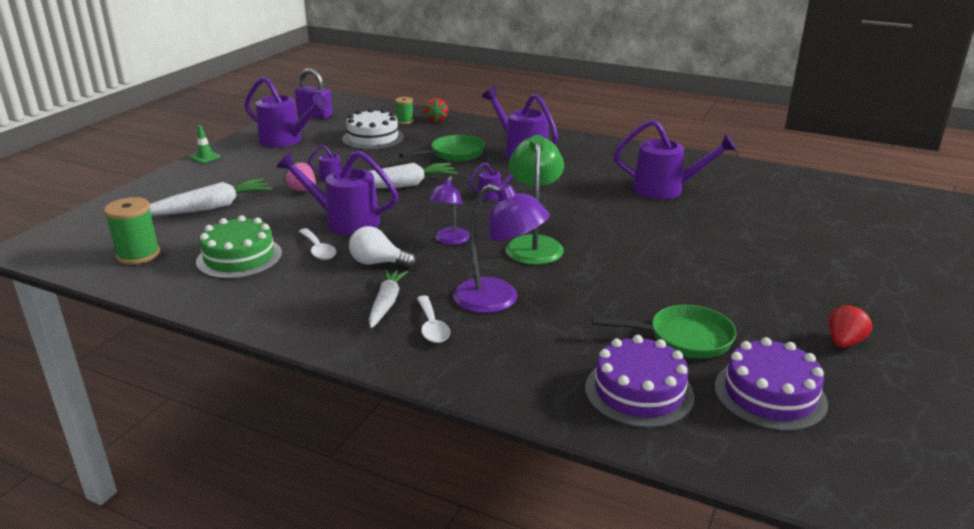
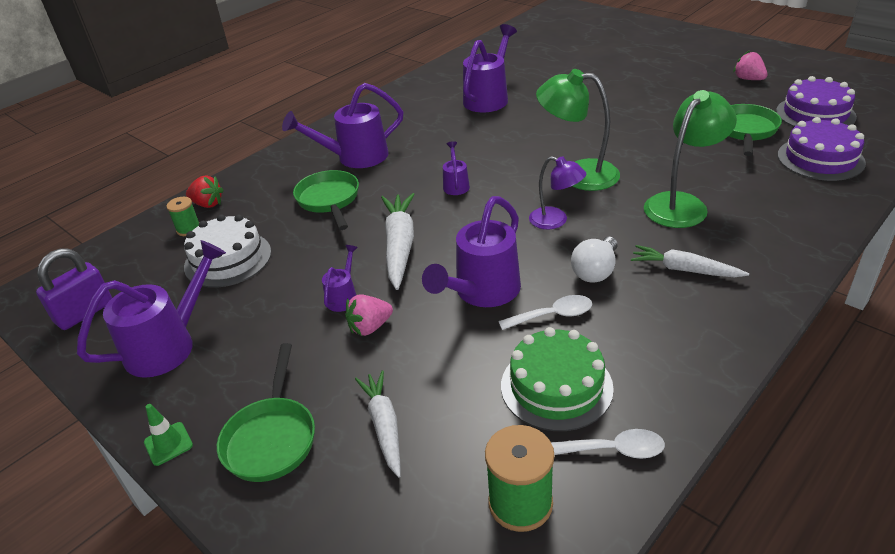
camera: 70 degrees left, 10 degrees up
(205, 180) = (272, 438): none -> green pan
(209, 208) = (384, 426): white carrot -> white carrot, size x0.66
(432, 326) = (729, 244): white spoon -> white spoon (612, 450)
(498, 300) = (682, 204): purple lamp -> green lamp
(844, 342) = (748, 79): red strawberry -> pink strawberry

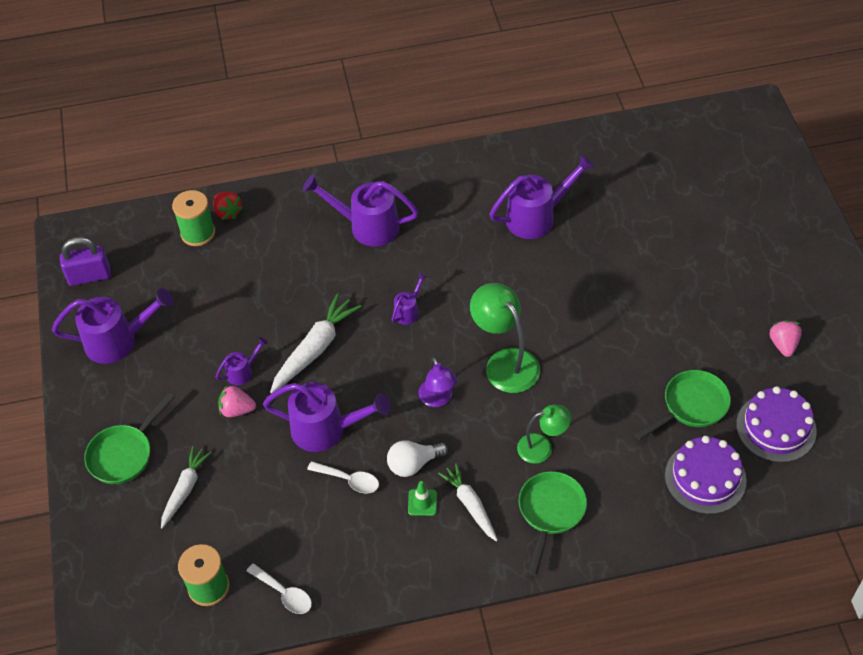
camera: 35 degrees right, 15 degrees up
(168, 444) = (72, 419): green traffic cone -> green traffic cone (422, 502)
(188, 229) = (198, 233): green spool -> green spool, size x1.68
(228, 259) = (201, 284): white cake -> none
(329, 200) = (309, 266): green pan -> green pan (550, 512)
(482, 292) = (326, 430): purple watering can -> purple watering can turned 150 degrees counterclockwise
(556, 386) = (297, 532): green cake -> none
(682, 204) = (542, 447): green lamp -> green lamp, size x0.62

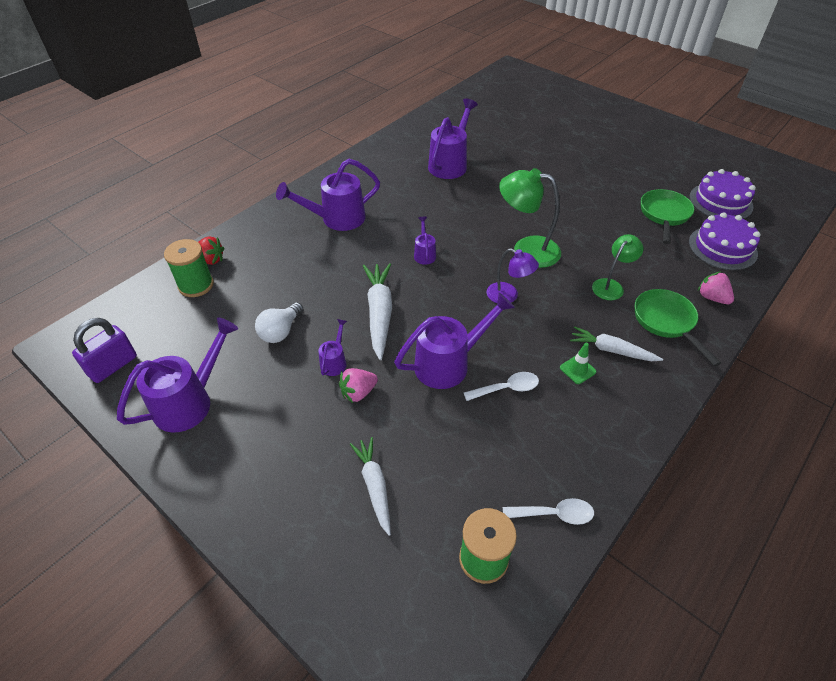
camera: 40 degrees left, 5 degrees down
(124, 454) = (284, 494): green pan -> none
(413, 464) = (541, 348): white light bulb -> white light bulb (280, 331)
(783, 344) = (668, 161): pink strawberry -> pink strawberry (712, 298)

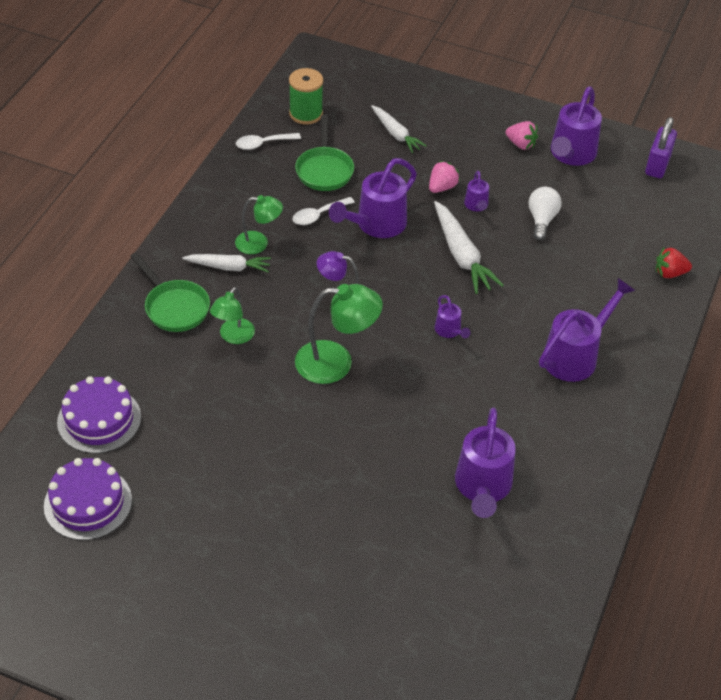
camera: 160 degrees right, 0 degrees up
(196, 285) = (658, 244): green spool -> none
(577, 369) = (259, 243): green traffic cone -> green lamp
(664, 215) = (169, 458): green pan -> green pan (324, 170)
(712, 298) = (122, 346): pink strawberry -> pink strawberry (521, 144)

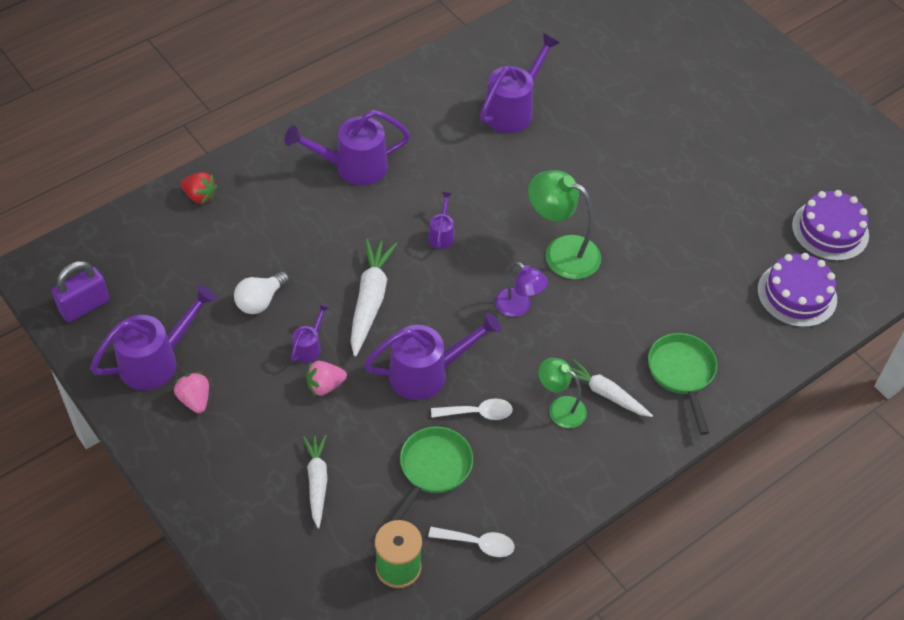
camera: 150 degrees left, 5 degrees up
(233, 337) = (640, 317): green lamp -> none

